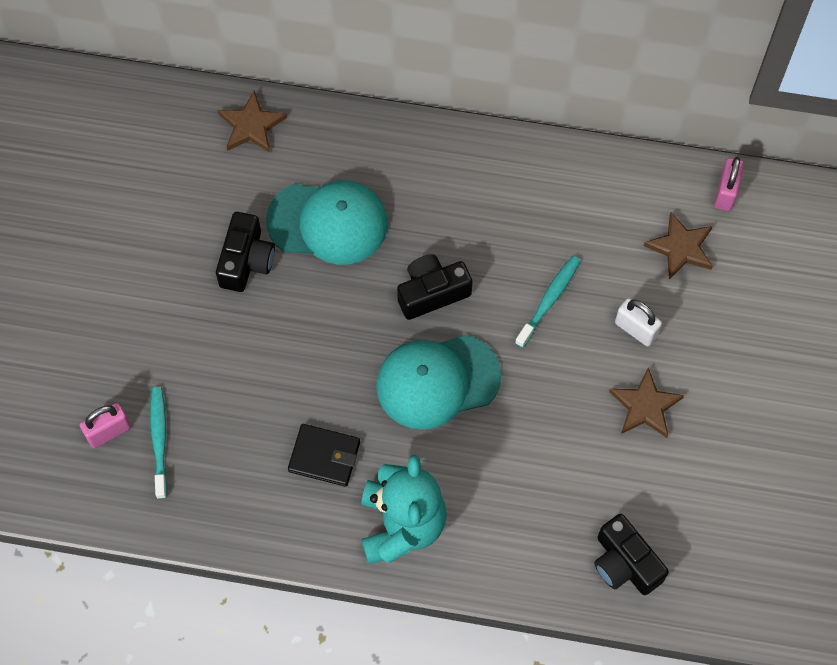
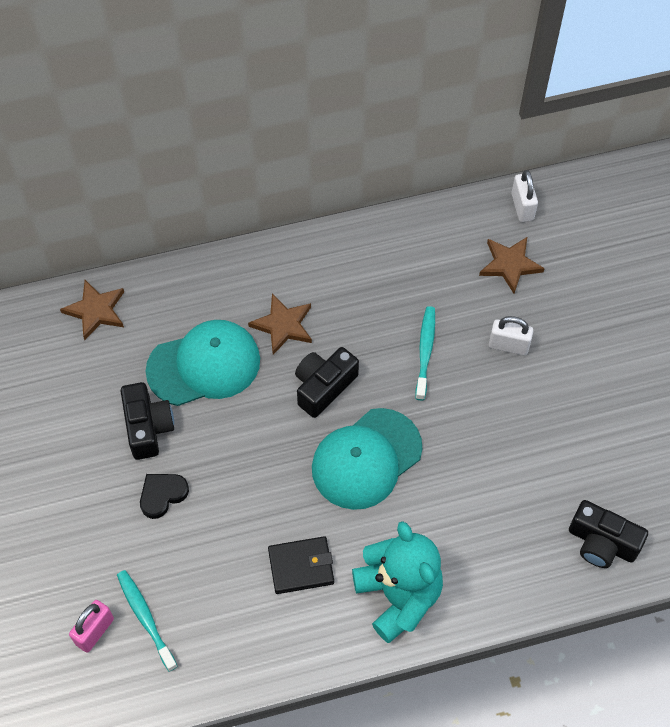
camera: 25 degrees left, 5 degrees down
(229, 332) = (162, 495): none -> black heart
(645, 406) = (549, 405): brown star -> brown star (283, 325)
(726, 193) = (522, 207): pink padlock -> white padlock

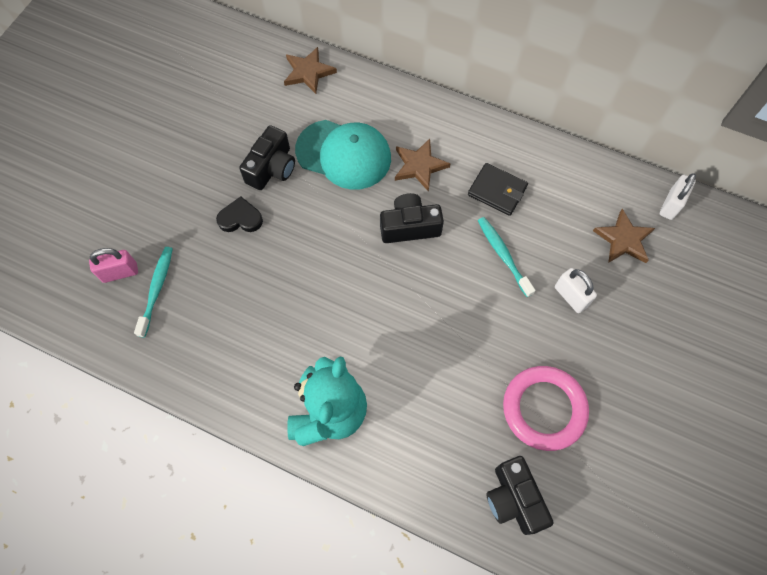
camera: 40 degrees right, 5 degrees up
(301, 566) = (283, 336): black wallet -> black wallet (497, 191)
(366, 459) = (394, 298): turquoise cap -> none
(425, 352) = (503, 255): turquoise toothbrush -> turquoise toothbrush turned 75 degrees counterclockwise
(565, 454) = (544, 409): none -> pink ring

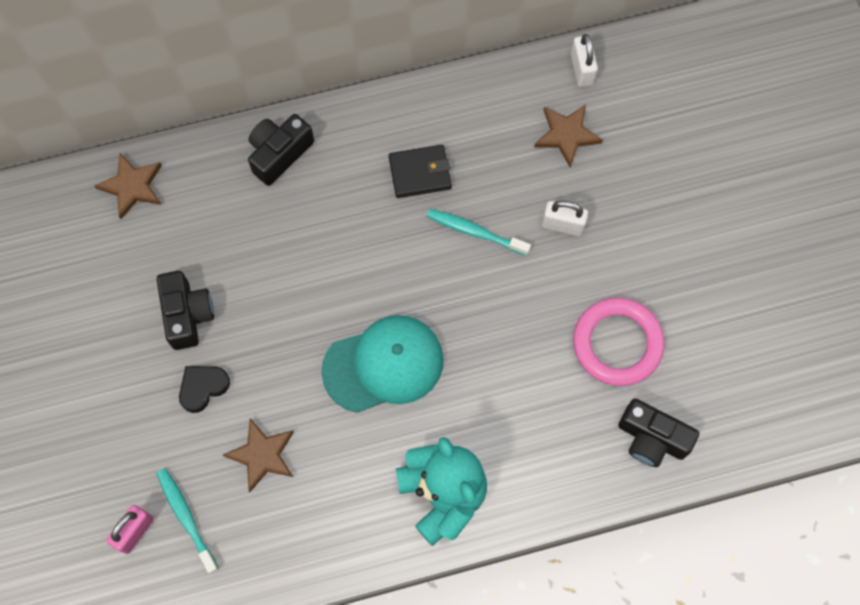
camera: 40 degrees left, 5 degrees up
(344, 154) = (245, 246): turquoise cap -> turquoise cap (383, 365)
(409, 227) = (369, 270): black camera -> black camera (279, 153)
(419, 166) = (328, 203): brown star -> brown star (262, 455)

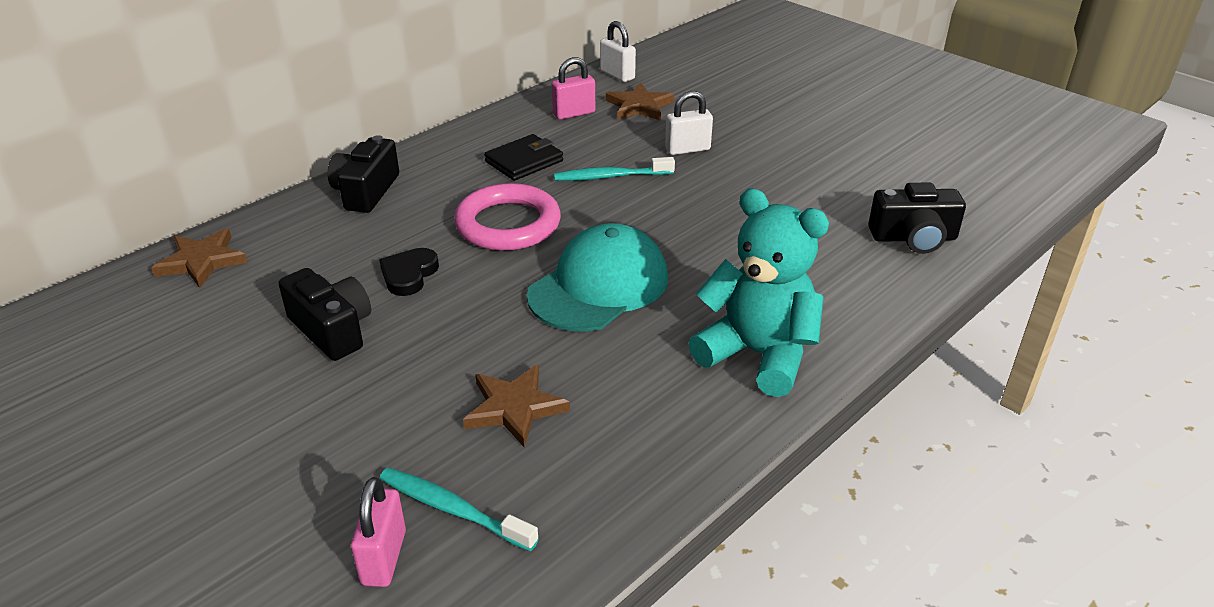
camera: 30 degrees left, 35 degrees down
(202, 387) = (393, 380): black heart -> black heart (409, 275)
(503, 118) = (574, 113): none -> pink padlock
(617, 343) = (813, 195): pink ring -> pink ring (508, 224)

